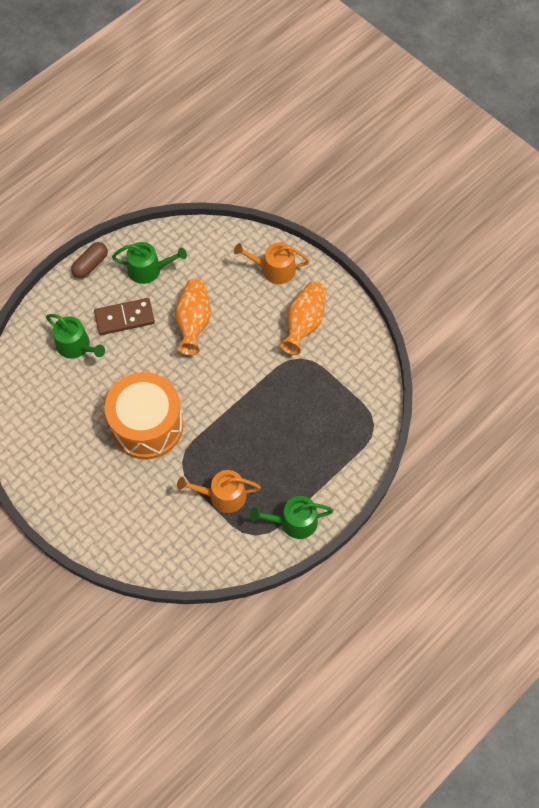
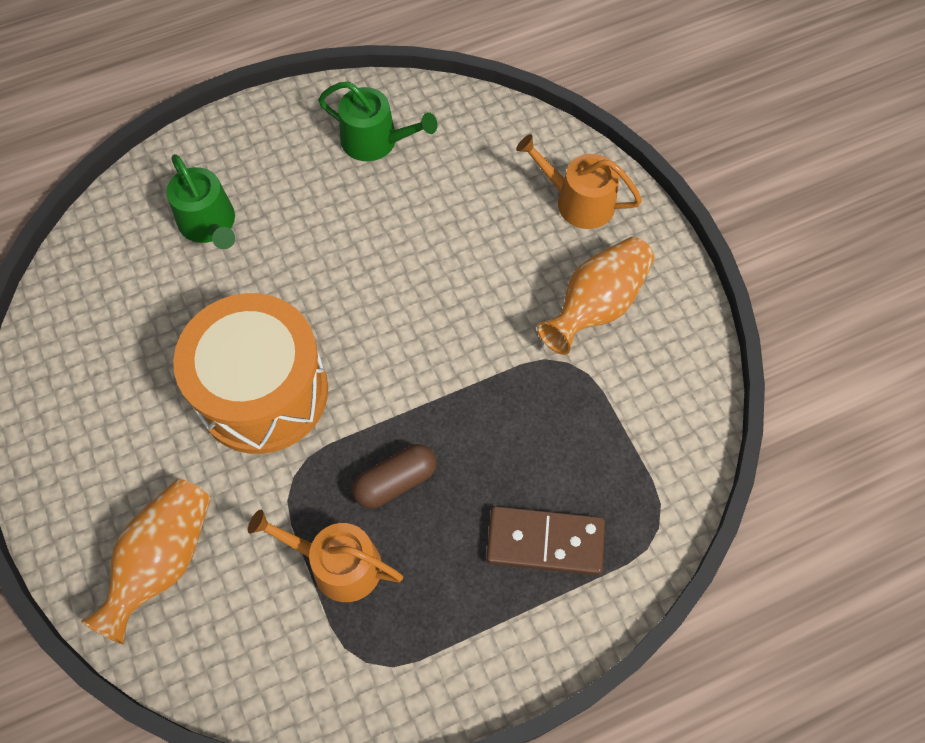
camera: 20 degrees right, 0 degrees up
(90, 265) = (289, 107): brown capsule -> brown capsule (396, 482)
(124, 318) = (304, 204): brown domino -> brown domino (545, 542)
(193, 322) = (412, 245): orange vase -> orange vase (163, 562)
(293, 522) = (445, 662): green watering can -> none

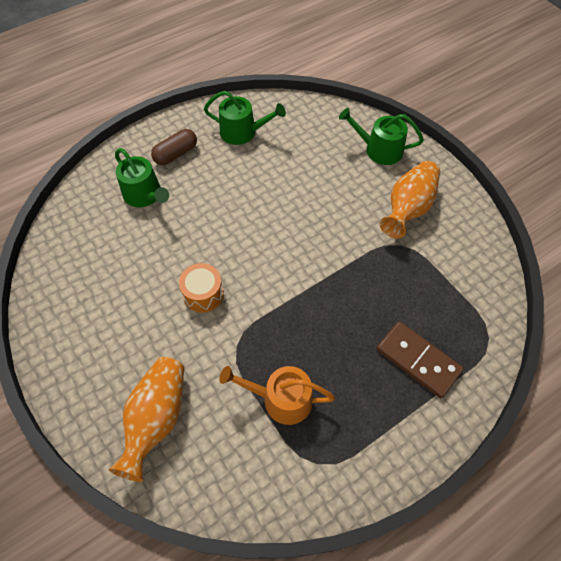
camera: 10 degrees left, 5 degrees down
(263, 392) = (203, 294): orange drum -> orange drum, size x0.45
(396, 482) = (307, 338): brown capsule -> brown capsule (176, 154)
(545, 542) = (417, 360): brown domino -> brown domino turned 45 degrees clockwise
(578, 201) = (379, 149): orange watering can -> green watering can

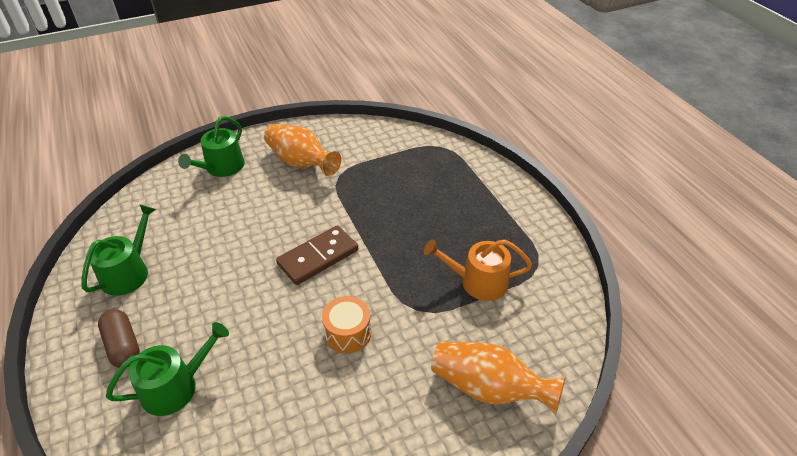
camera: 80 degrees left, 15 degrees down
(281, 399) = (478, 282): orange watering can -> orange watering can turned 75 degrees clockwise
(417, 360) = (453, 188): brown domino -> brown domino (318, 257)

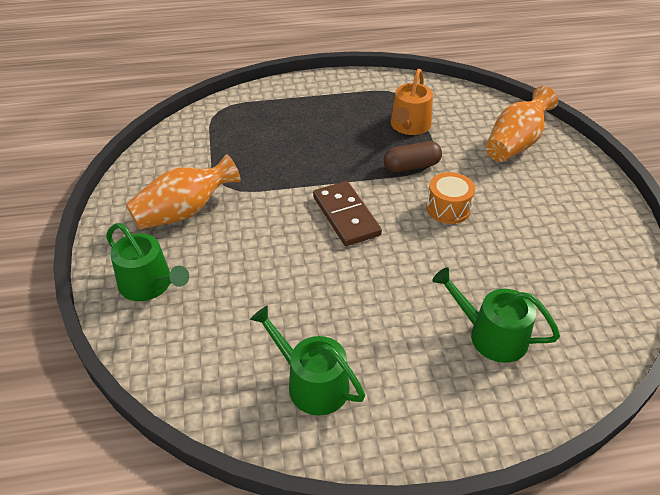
camera: 75 degrees left, 0 degrees up
(123, 346) = (429, 384): brown capsule -> brown capsule (411, 166)
(176, 386) = (491, 335): green watering can -> green watering can turned 45 degrees counterclockwise

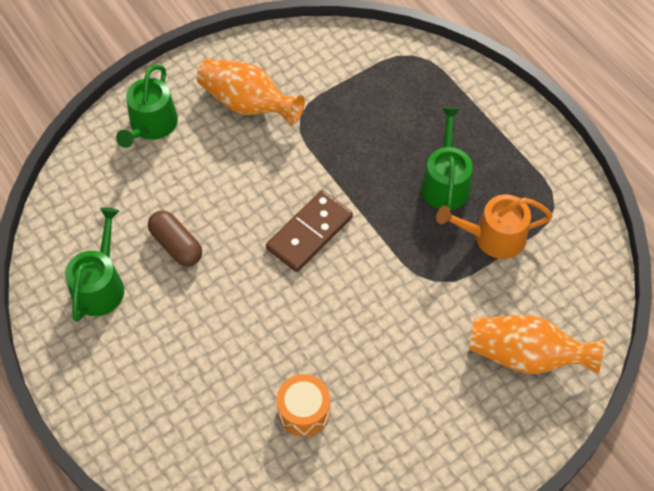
camera: 65 degrees right, 15 degrees up
(411, 166) = (420, 263): brown capsule -> brown capsule (176, 245)
(448, 208) = (369, 319): orange drum -> orange drum (304, 411)
(491, 335) = (210, 406): green watering can -> green watering can (445, 182)

